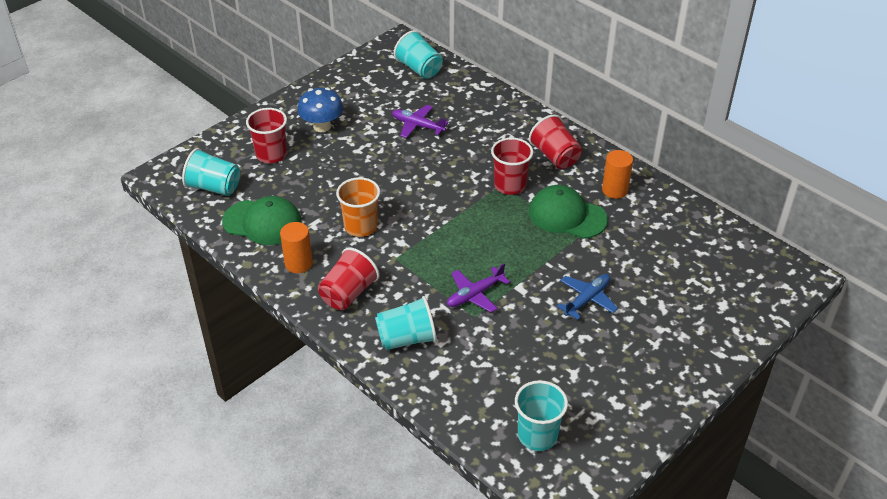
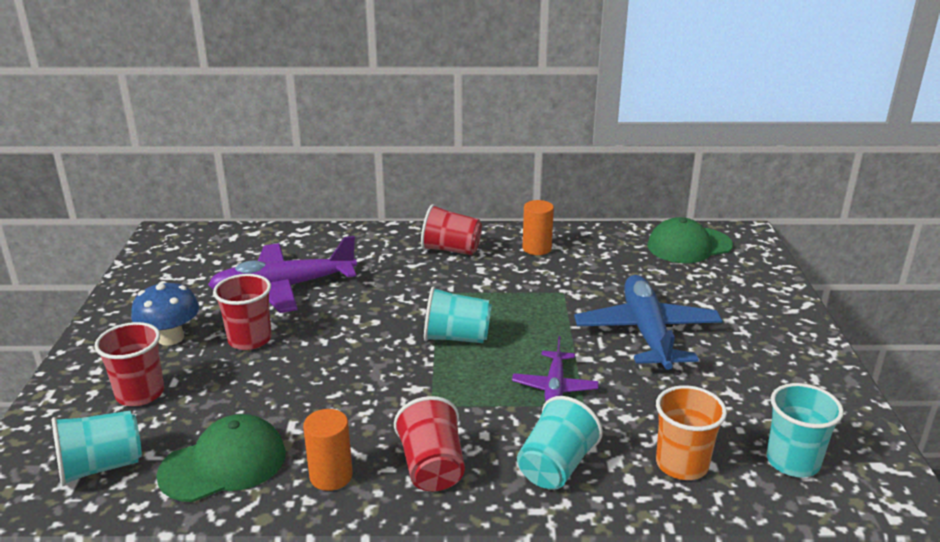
camera: 45 degrees left, 15 degrees down
(360, 226) = (351, 399): orange cup -> orange cup (682, 464)
(417, 126) = (283, 288): purple plane -> purple plane, size x1.86
(419, 69) = (217, 246): turquoise cup -> turquoise cup (456, 338)
(510, 185) = (446, 288): red cup -> red cup (250, 339)
(567, 216) = (530, 284): green cap -> green cap (689, 245)
(587, 299) = (646, 333): blue plane -> blue plane, size x1.86

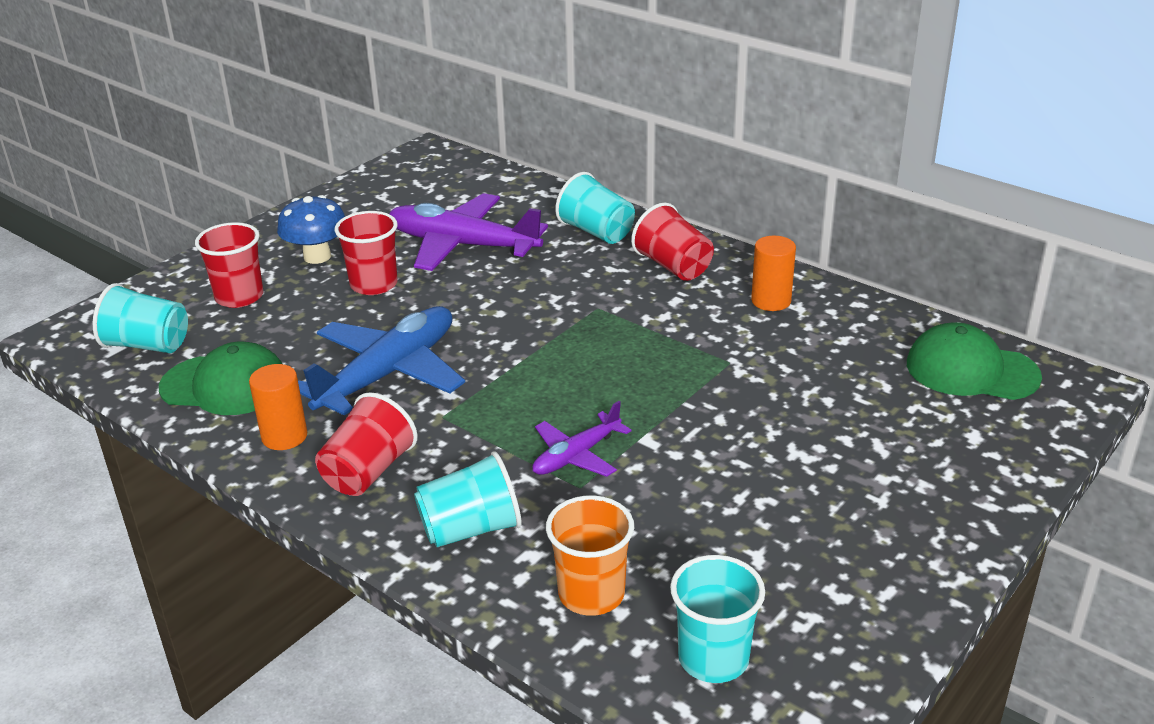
camera: 40 degrees right, 5 degrees up
(456, 338) = (551, 362): turquoise cup -> turquoise cup (596, 232)
(646, 333) = (758, 447): blue plane -> blue plane (388, 373)

